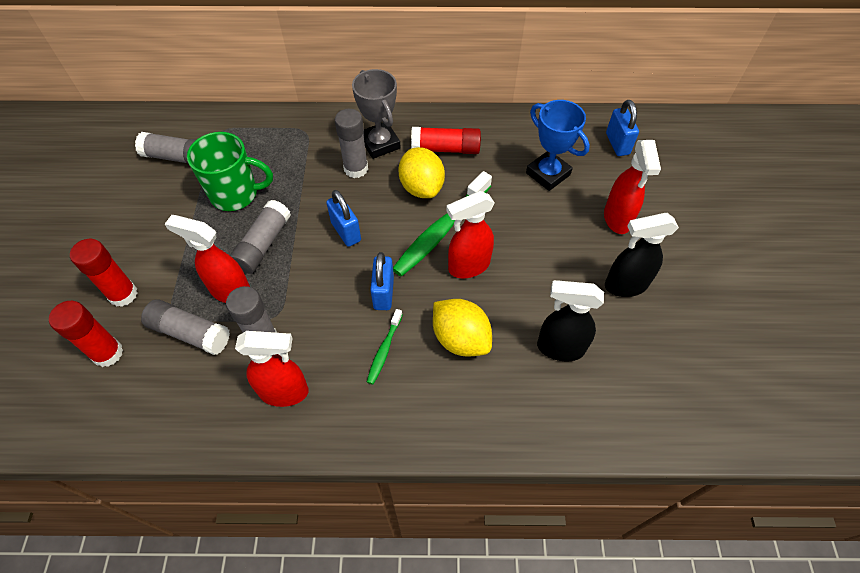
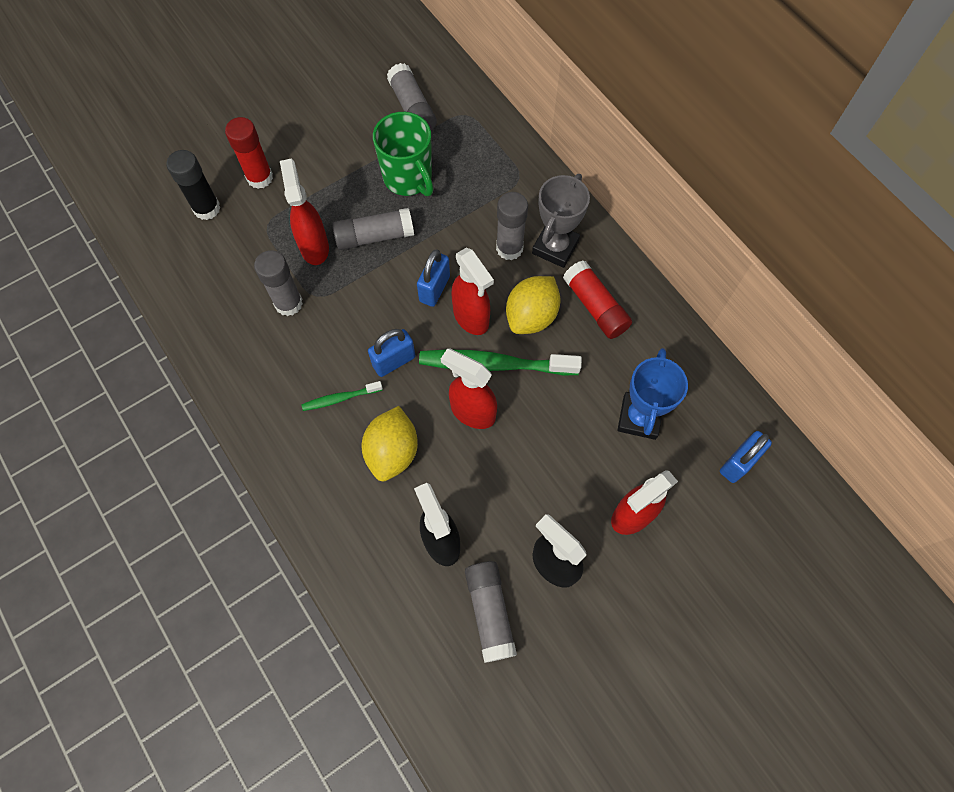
camera: 55 degrees right, 10 degrees up
(108, 353) = (207, 208): red glue stick -> black glue stick
(190, 333) = (259, 248): grey glue stick -> grey glue stick (490, 612)
(285, 392) = (255, 351): red spray bottle -> red spray bottle (471, 318)

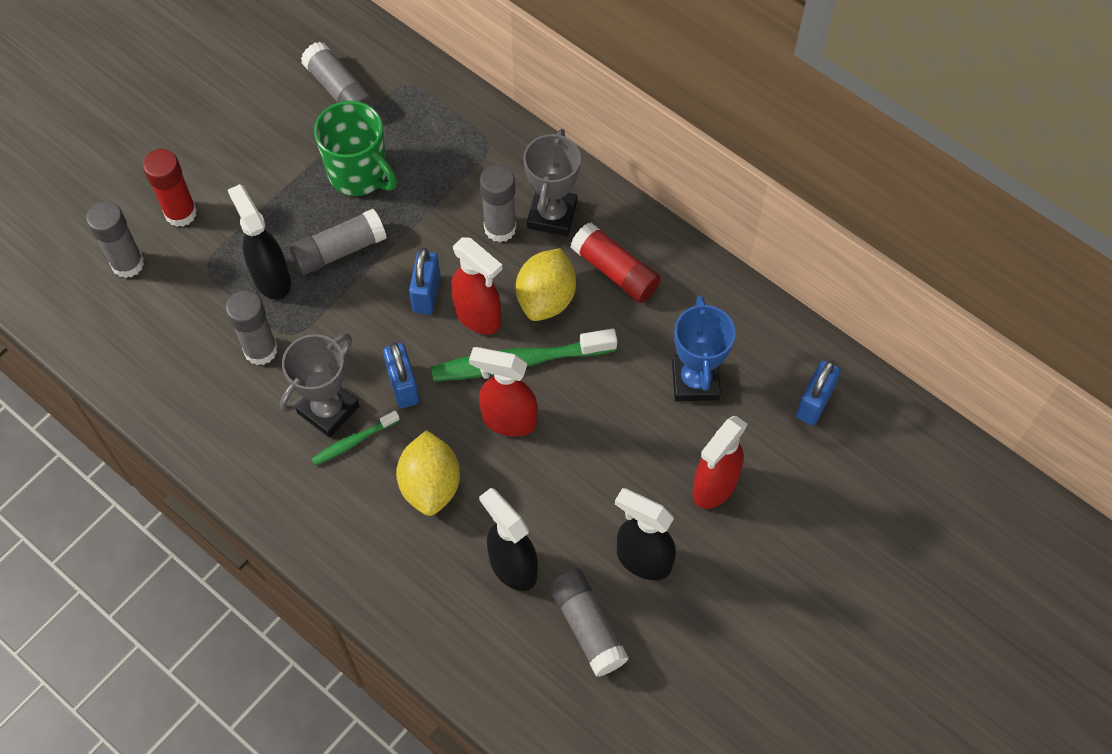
camera: 15 degrees left, 5 degrees down
(207, 208) = (128, 264): black glue stick -> grey glue stick
(314, 247) = (271, 278): red spray bottle -> black spray bottle
(328, 366) = (328, 409): none -> grey trophy
(394, 361) = (403, 386): blue padlock -> blue padlock turned 60 degrees counterclockwise

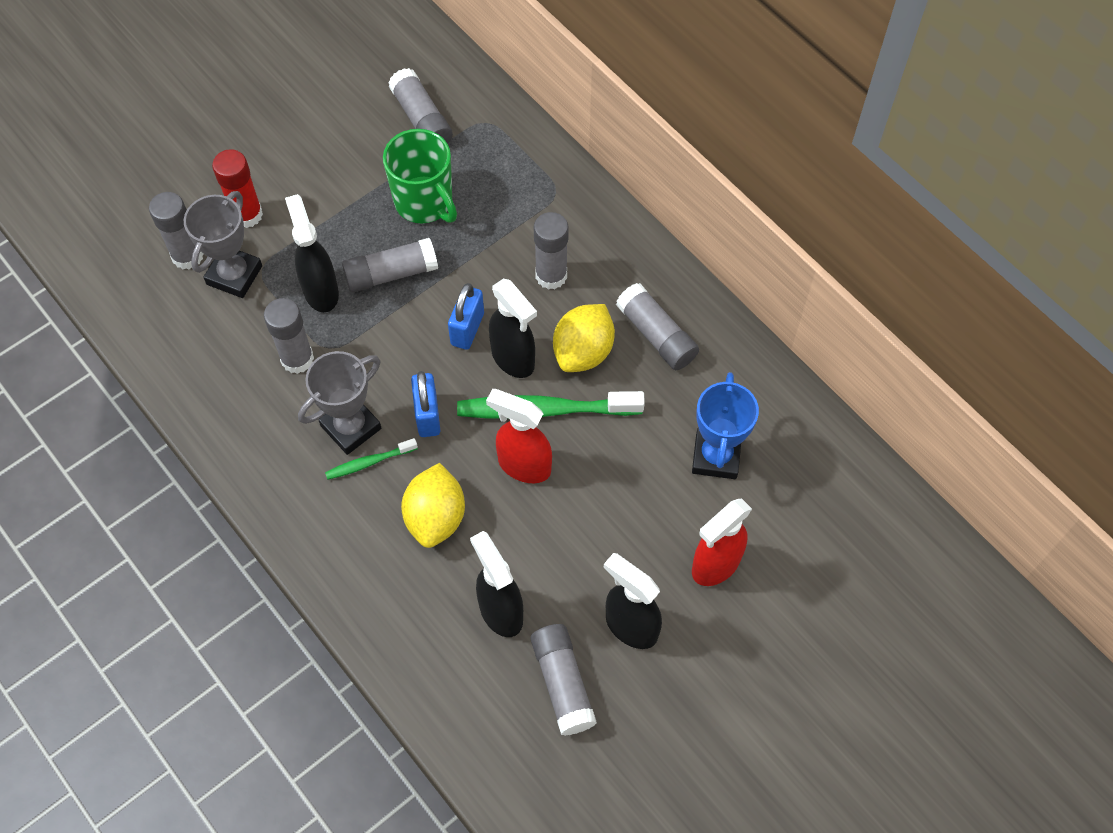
camera: 10 degrees right, 0 degrees up
(478, 317) = (513, 359): red spray bottle -> black spray bottle
(552, 215) = (604, 270): grey trophy -> grey trophy (234, 275)
(615, 271) = (656, 335): red glue stick -> grey glue stick
(814, 403) = (831, 497): blue padlock -> none

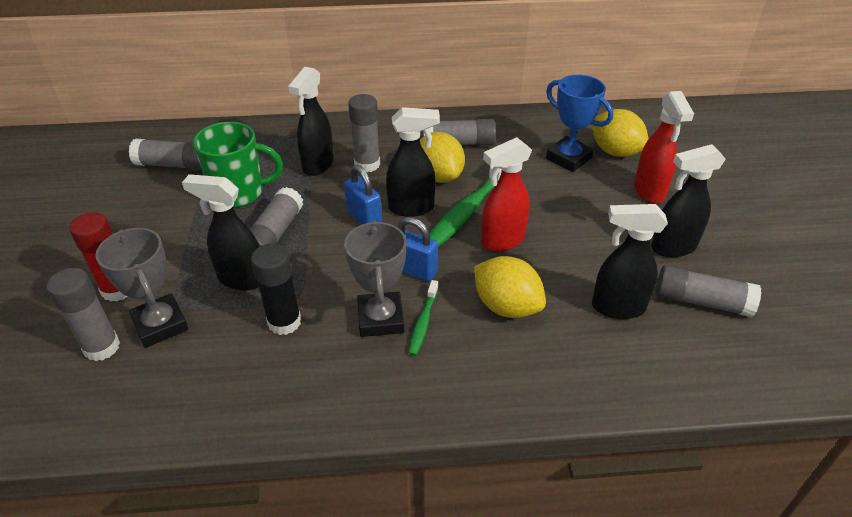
camera: 55 degrees left, 20 degrees down
(297, 359) = (284, 322): grey glue stick -> black glue stick
(515, 234) = (318, 165): none -> black spray bottle
(768, 498) = (615, 152): none -> yellow lemon

